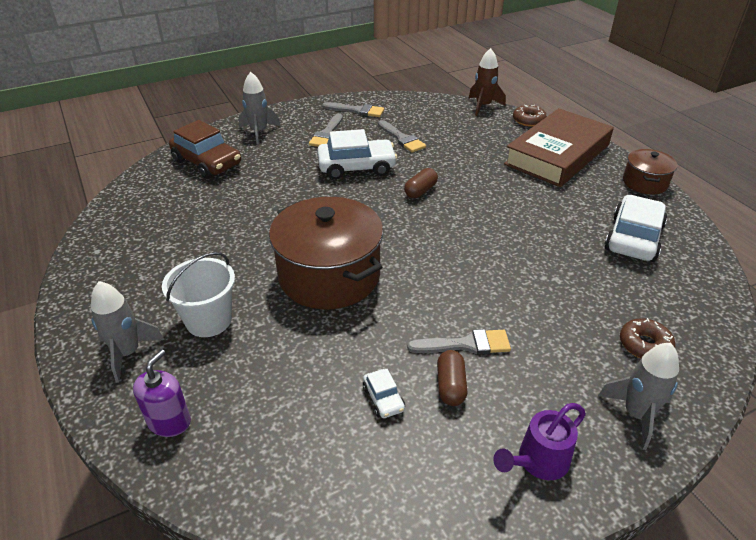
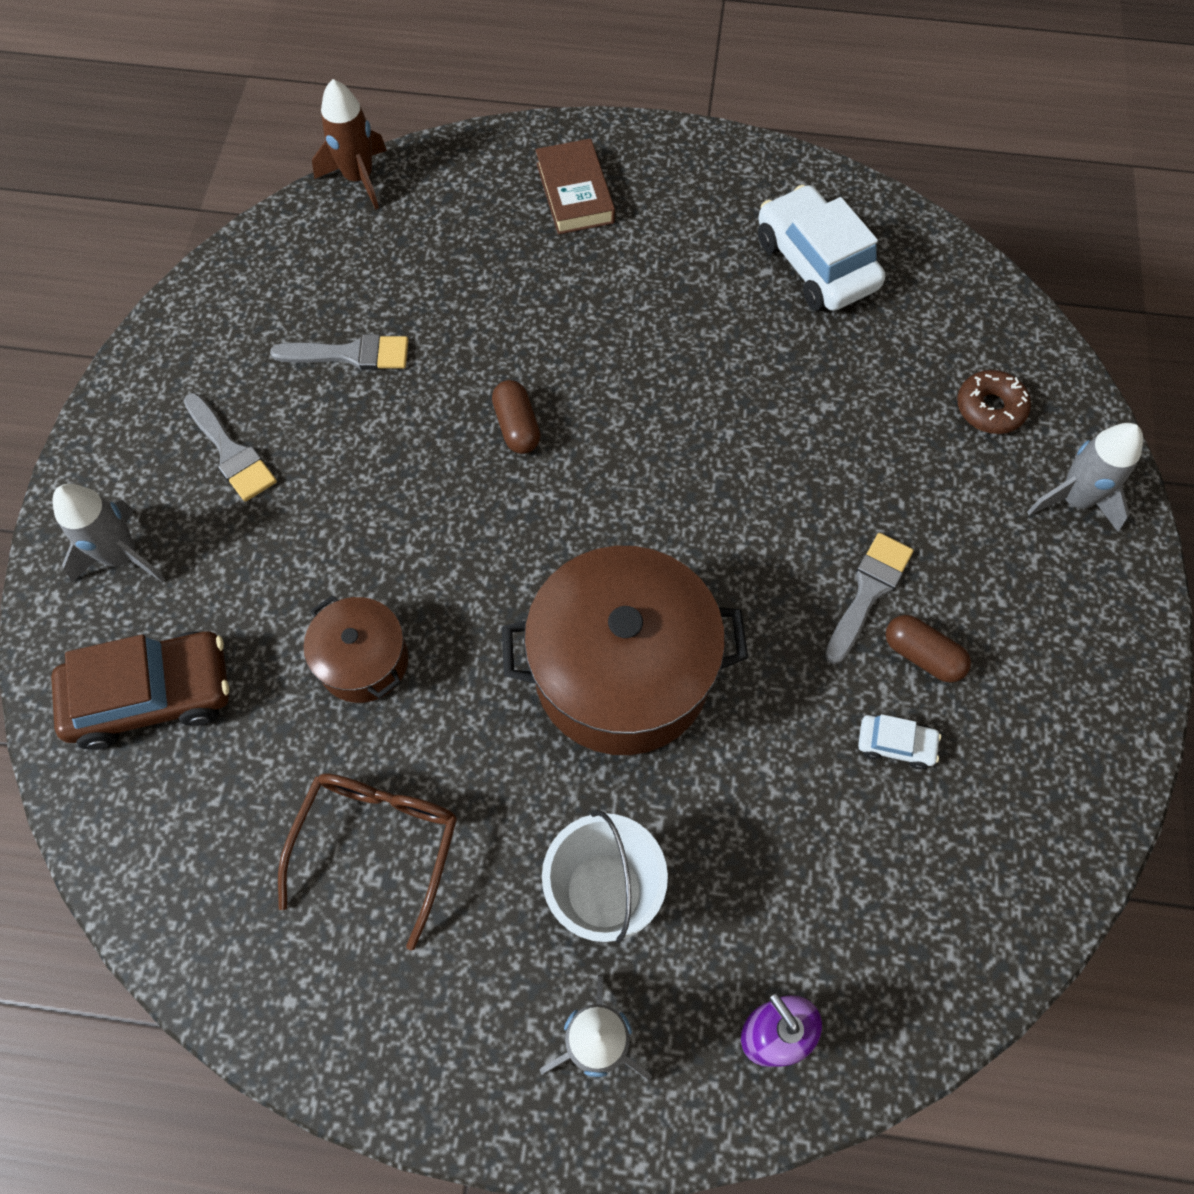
camera: 55 degrees left, 25 degrees up
(184, 242) = (378, 844): none -> brown glasses
(356, 167) = (377, 471): white car -> none
(357, 110) = (197, 360): grey brush -> none
(528, 120) = (456, 155): brown donut -> none
(538, 461) = (1076, 643): purple watering can -> none
(557, 154) = (575, 193): brown book -> brown book, size x0.52
(645, 183) = (720, 153): brown pot -> brown pot (364, 661)

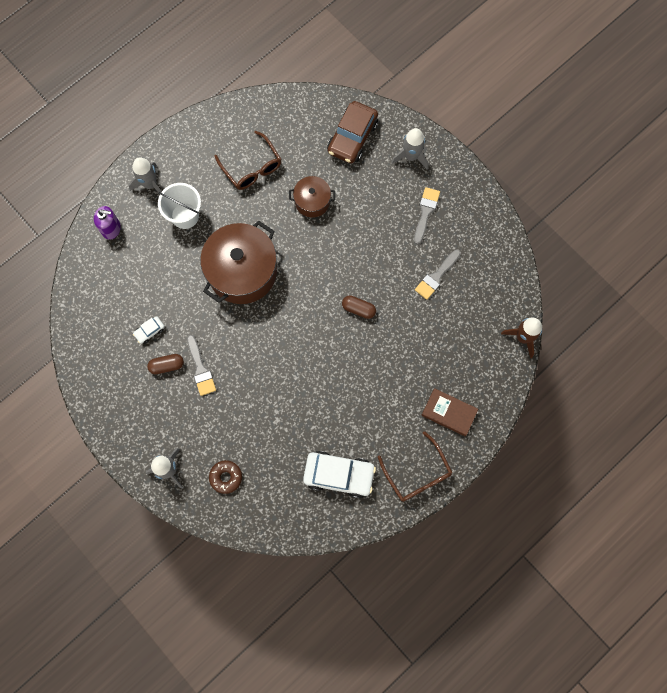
camera: 130 degrees right, 10 degrees up
(231, 452) = (425, 212): grey brush -> grey brush turned 105 degrees clockwise
(707, 172) = (417, 473): none -> brown glasses

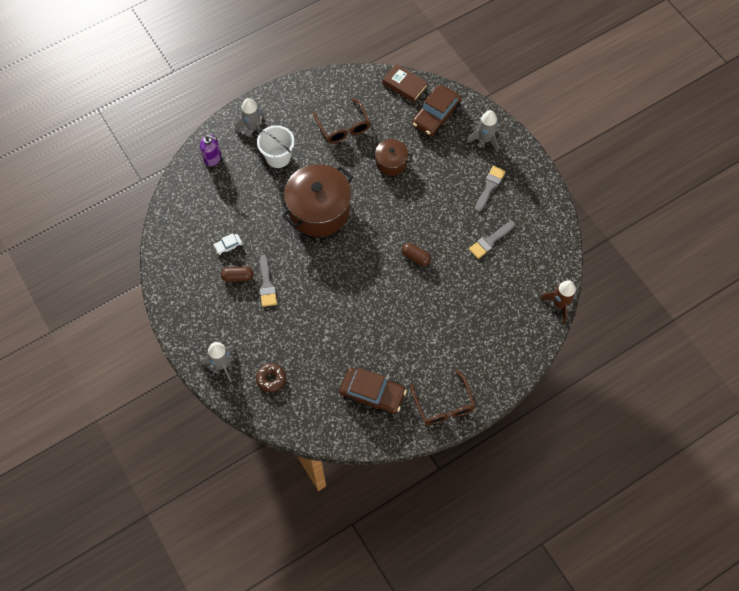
camera: 10 degrees right, 10 degrees down
(339, 475) = (372, 394): white car -> brown car
(449, 413) = (481, 357): brown book -> brown book (404, 85)

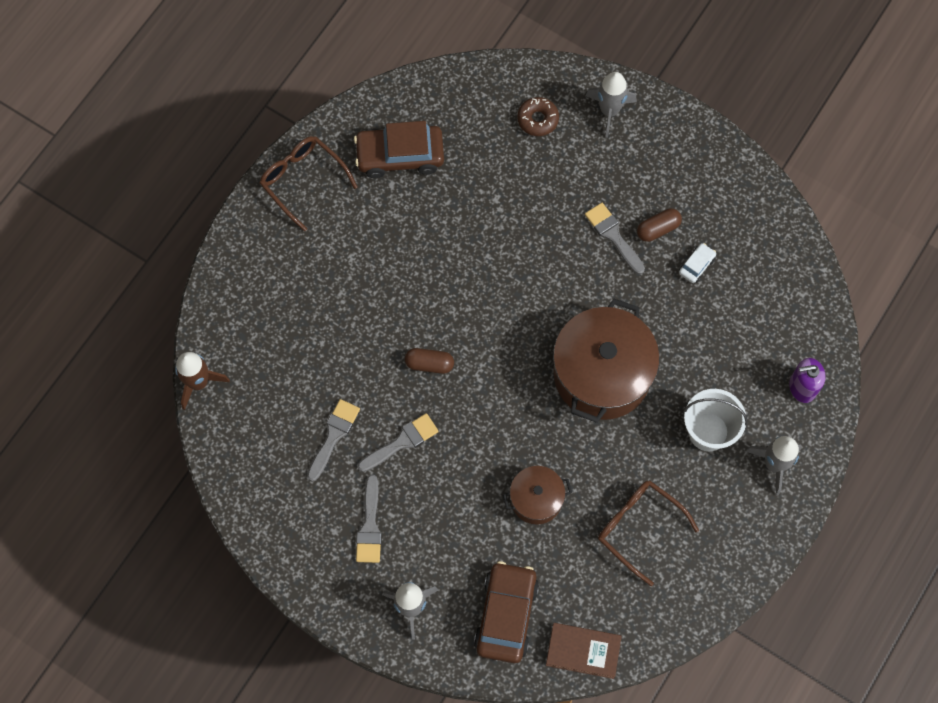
camera: 155 degrees right, 5 degrees up
(452, 222) = (402, 442): none -> grey brush

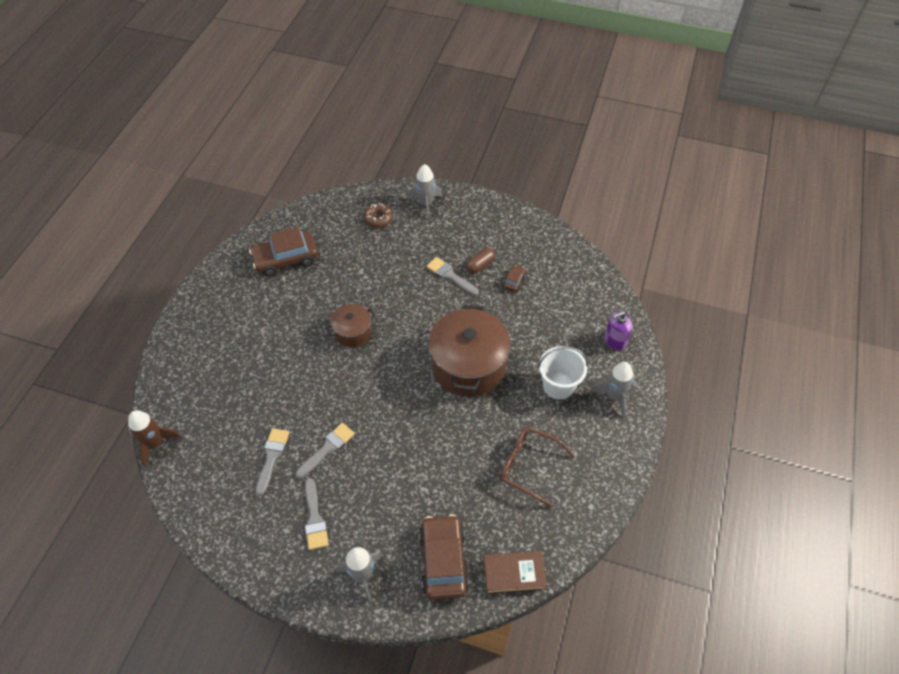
camera: 15 degrees left, 15 degrees down
(303, 181) = (217, 289): brown glasses -> none
(429, 364) = (337, 388): brown capsule -> none
(536, 499) = (443, 465): brown pot -> brown pot (353, 332)
(696, 265) = (514, 281): white car -> brown car

